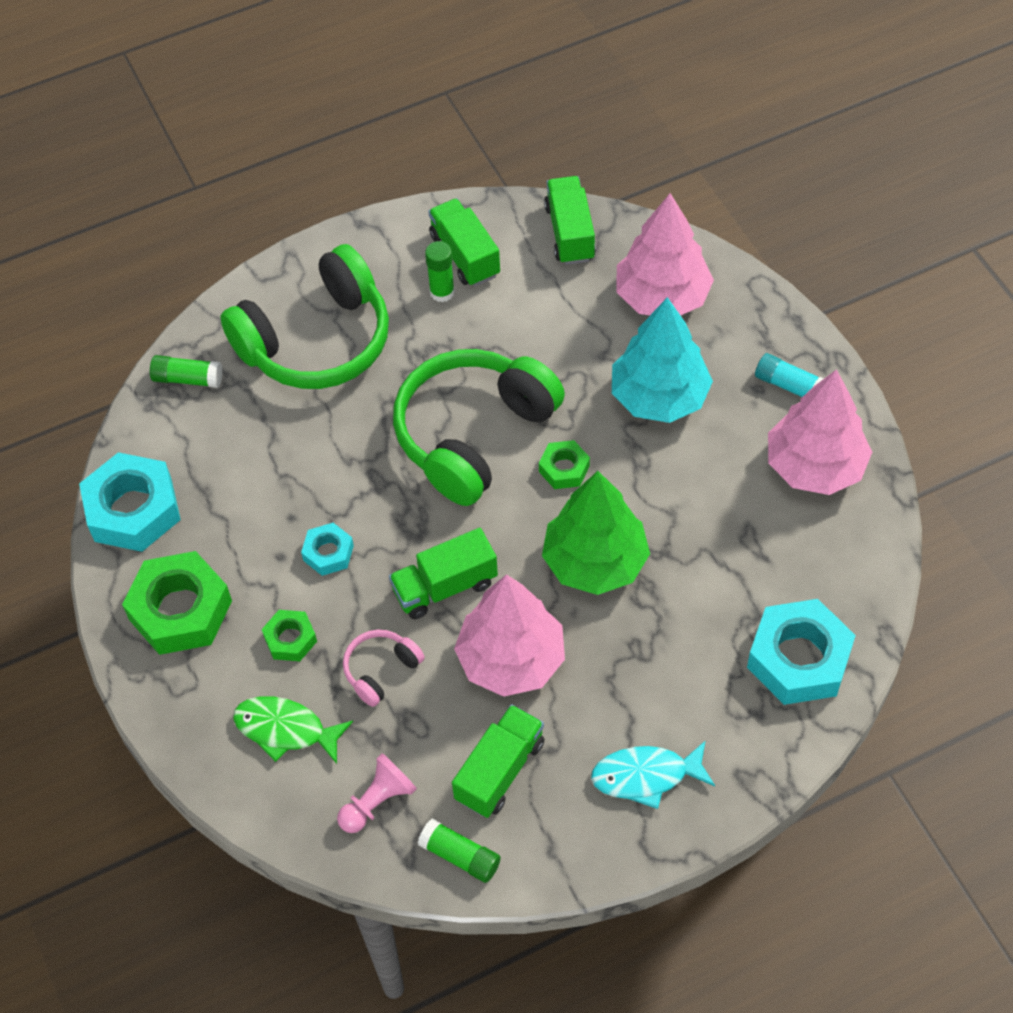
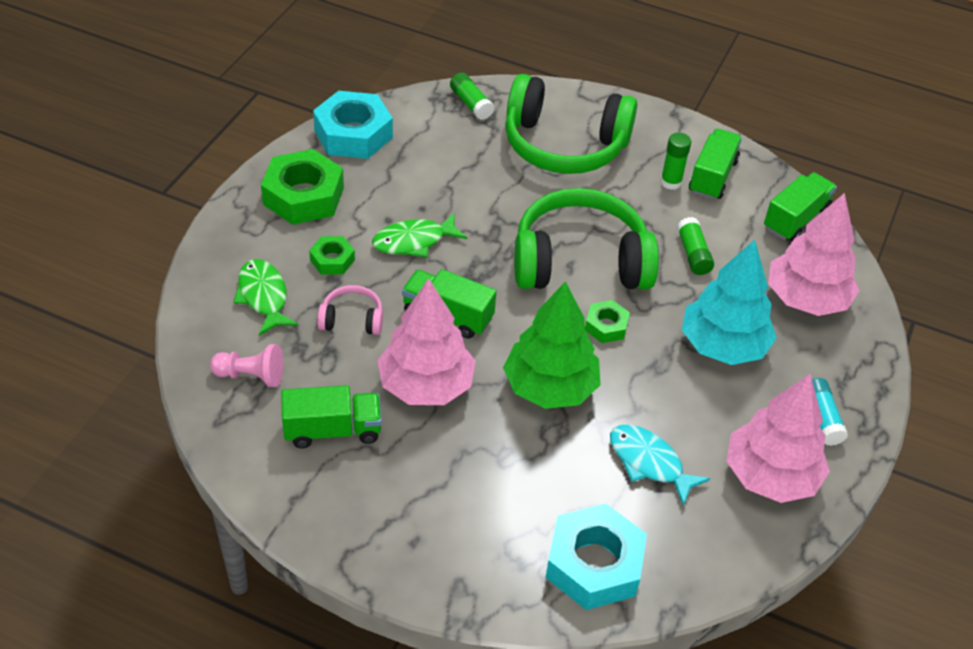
camera: 45 degrees right, 10 degrees down
(328, 553) = (414, 241): turquoise nut -> green fish
(460, 856) = (247, 446): green glue stick -> green glue stick (693, 254)
(646, 776) = (404, 522): turquoise fish -> turquoise fish (649, 462)

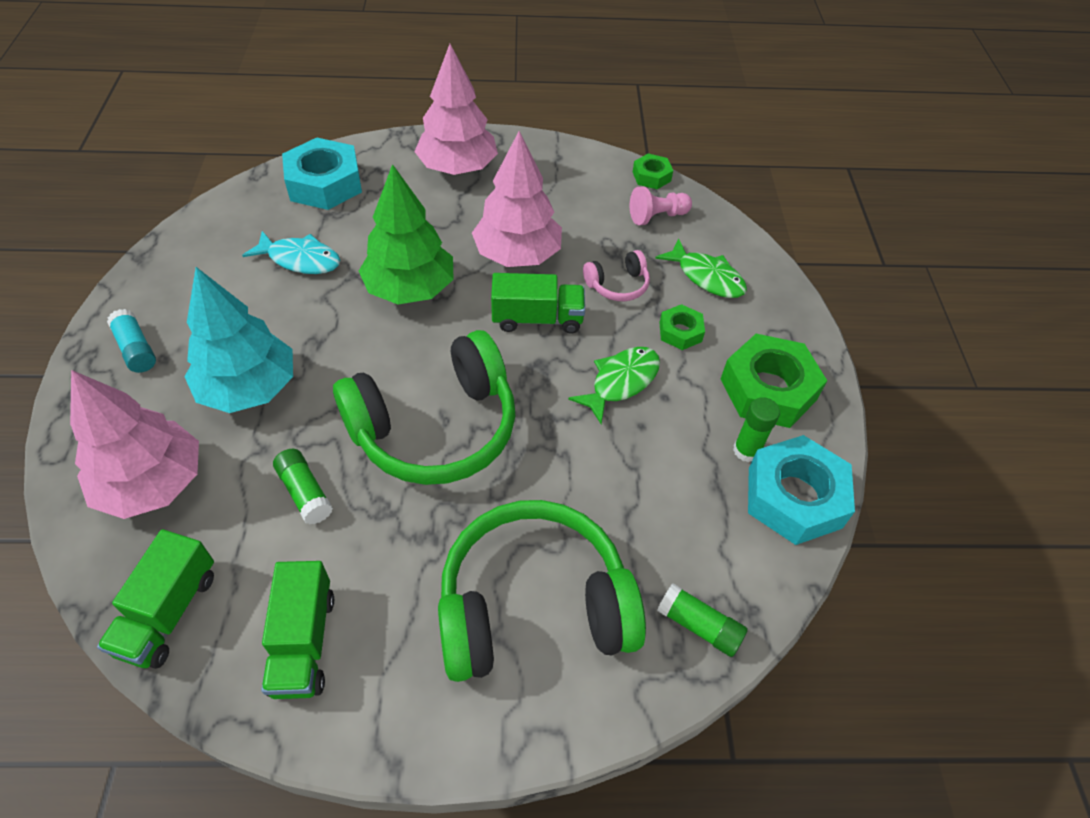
camera: 155 degrees right, 5 degrees up
(333, 430) = (566, 202): green truck -> none
(606, 326) = (379, 364): green nut -> green nut (651, 176)
(671, 182) = (362, 602): green glue stick -> green glue stick (746, 450)
(771, 476) = (187, 283): pink tree -> pink tree (457, 168)

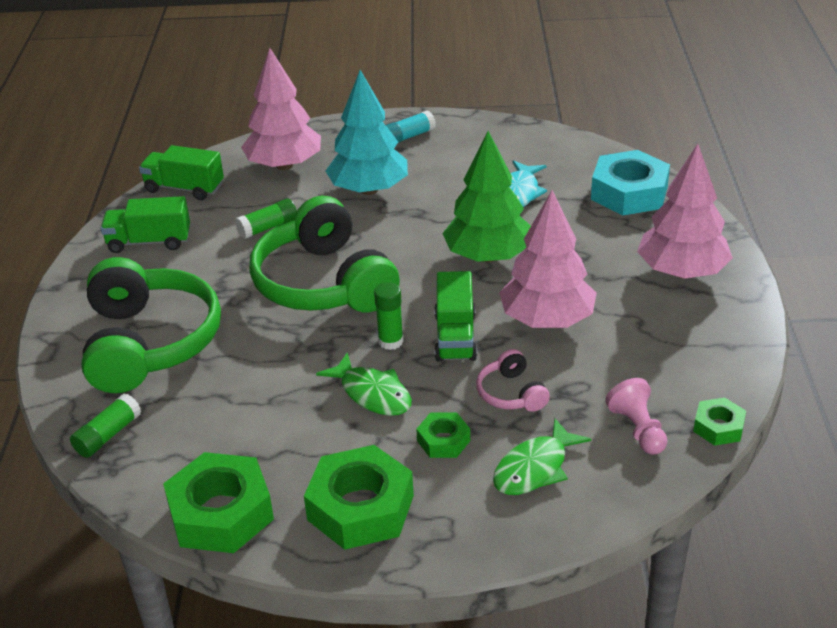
camera: 95 degrees right, 15 degrees down
(746, 450) = (281, 482): green glue stick -> green glue stick (390, 341)
(794, 497) = (221, 513): turquoise nut -> green nut

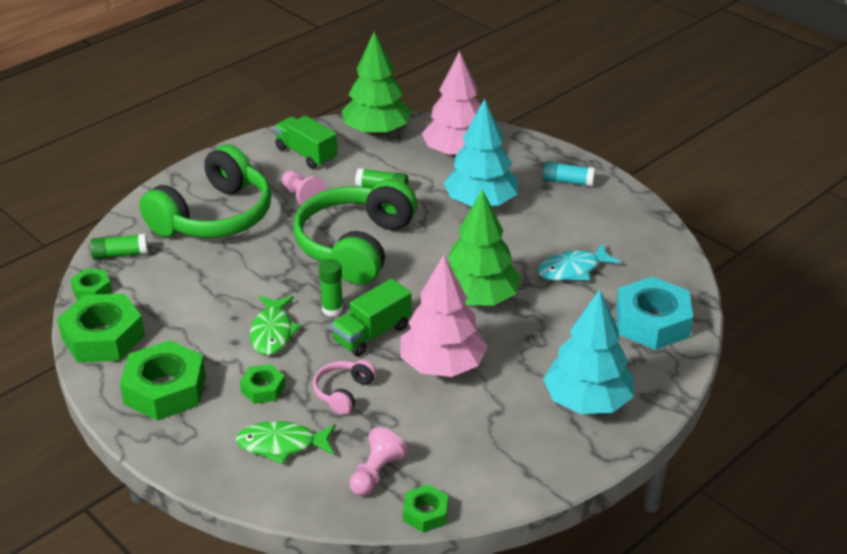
camera: 45 degrees right, 0 degrees up
(134, 484) = (92, 290): none -> green nut
(184, 188) = (376, 131): green truck -> green tree
(208, 276) = (302, 197): none -> pink pawn
(681, 272) = (587, 401): pink tree -> turquoise tree

